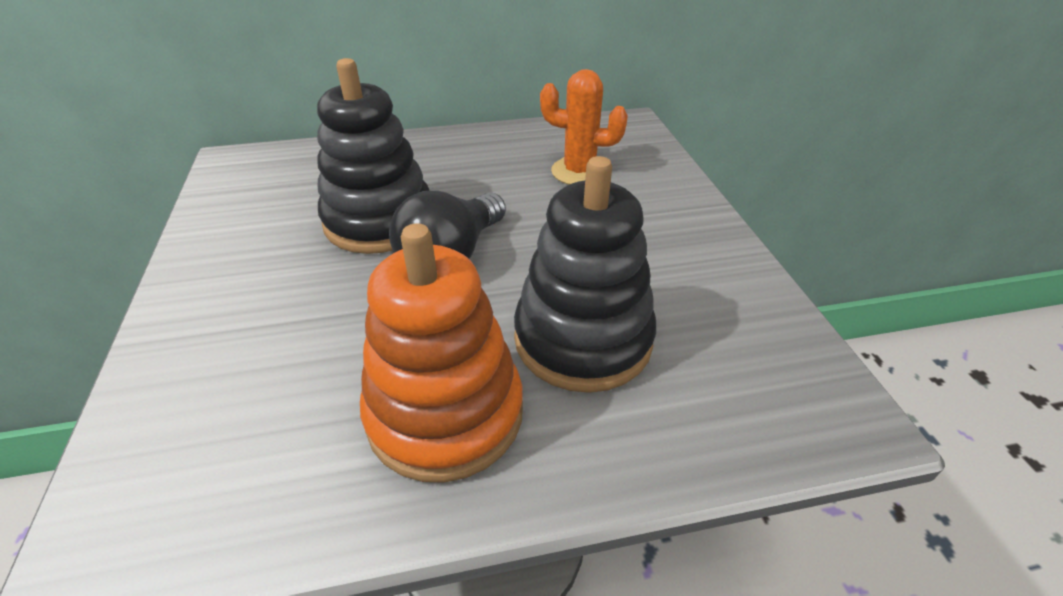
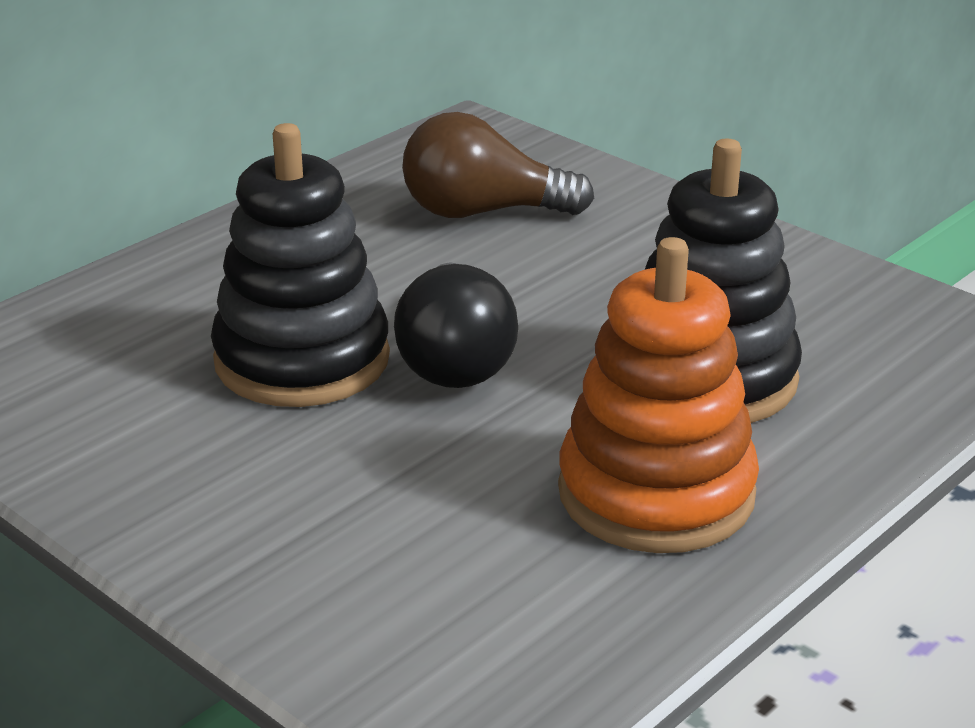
camera: 35 degrees left, 10 degrees down
(579, 172) = (483, 212): orange cactus -> brown light bulb

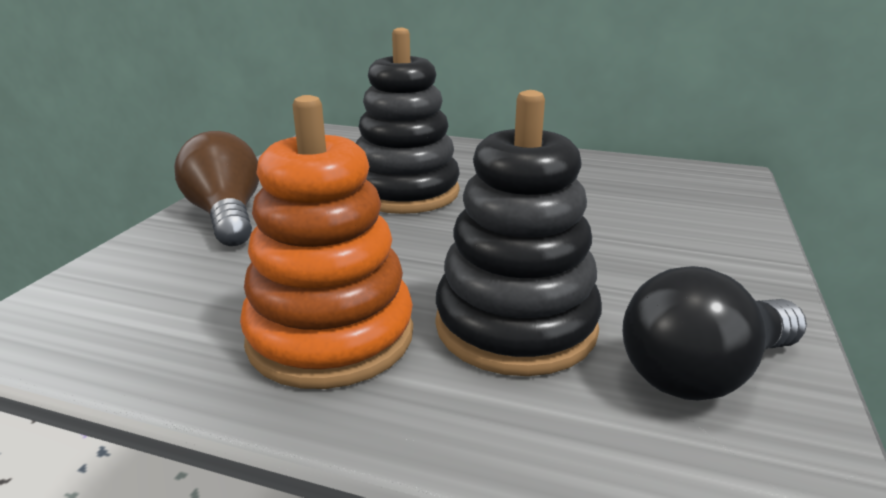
camera: 65 degrees right, 5 degrees down
(455, 360) = (445, 230): black light bulb -> black light bulb (703, 373)
(483, 212) = (634, 199): brown light bulb -> brown light bulb (226, 216)

